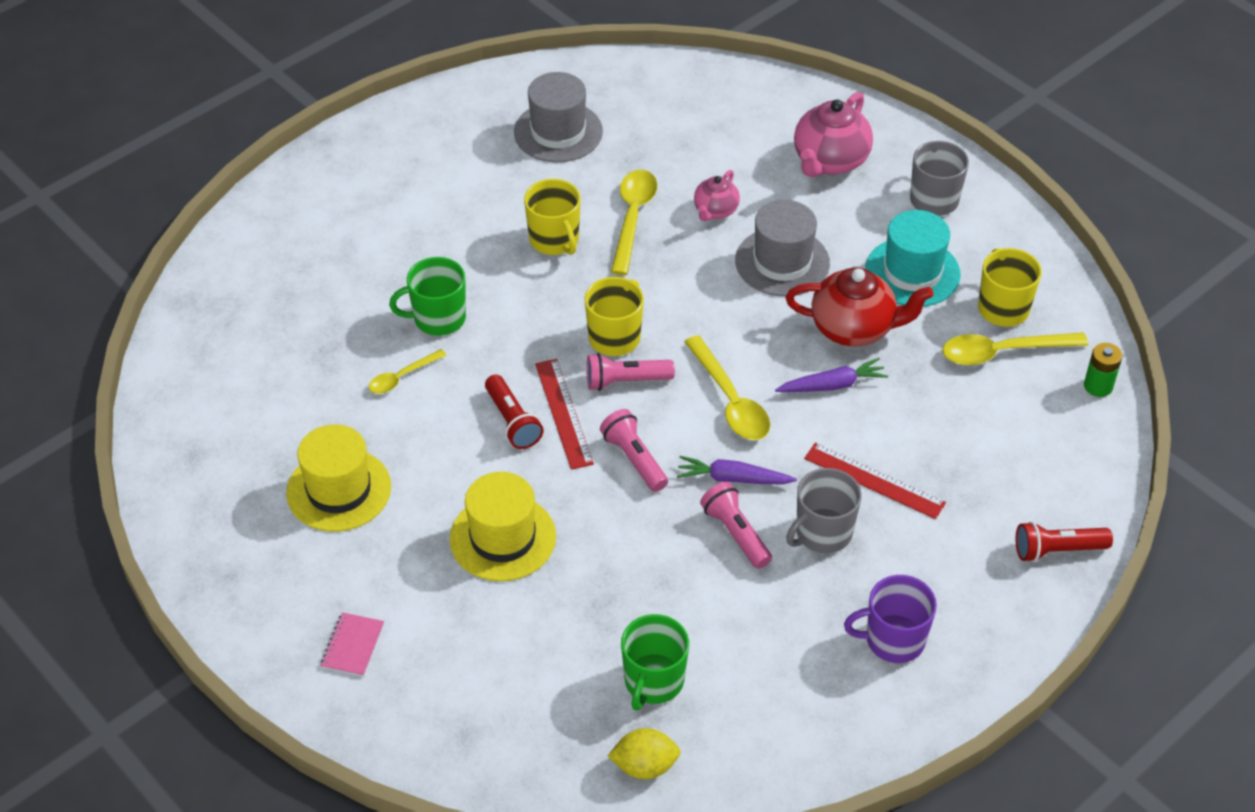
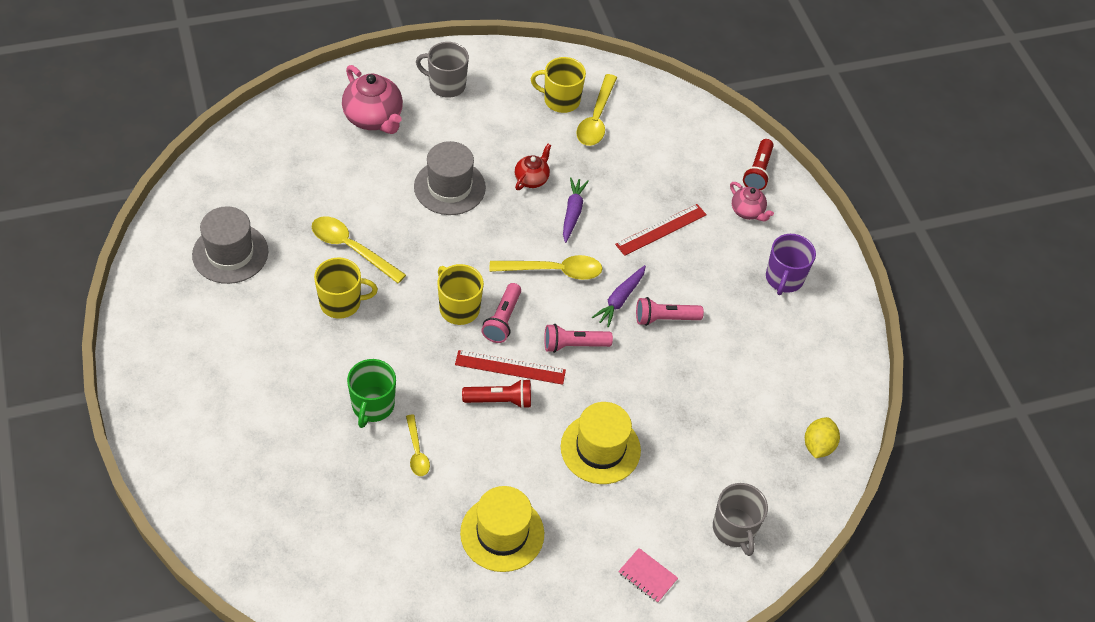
camera: 70 degrees left, 5 degrees up
(653, 681) = (758, 413): green mug -> none
(715, 210) = (377, 200): pink teapot -> pink teapot (747, 211)
(822, 533) = (688, 274): grey mug -> grey mug (734, 529)
(854, 328) = (532, 179): red teapot -> red teapot, size x0.57
(912, 272) = (502, 127): turquoise hat -> none
(1098, 386) = (648, 90): green battery -> none

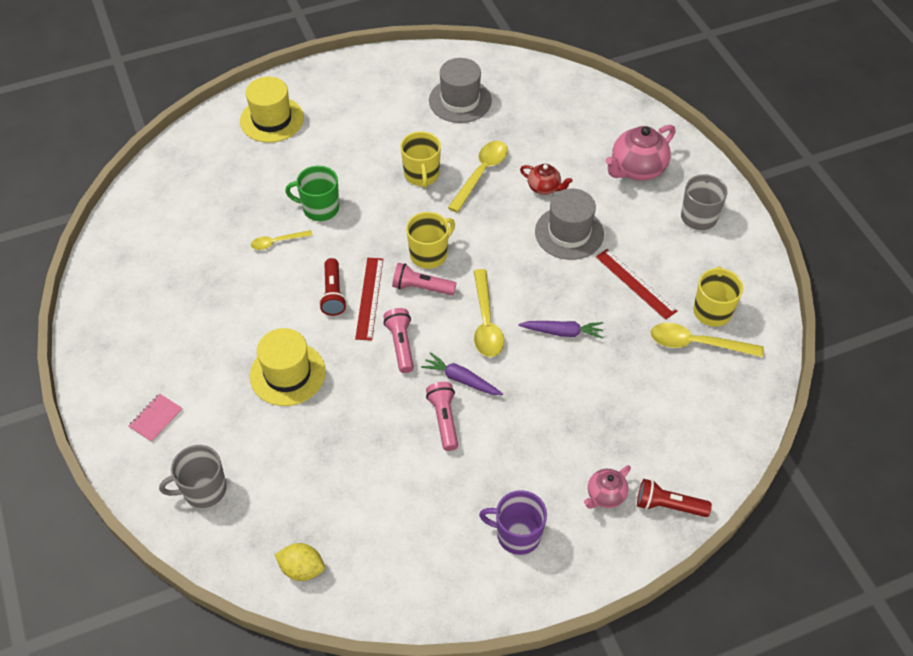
camera: 90 degrees right, 0 degrees up
(502, 533) = (200, 308): yellow hat -> yellow hat (272, 119)
(532, 179) = (597, 295): red teapot -> red teapot (544, 188)
(661, 230) = (559, 411): red ruler -> red ruler (635, 284)

